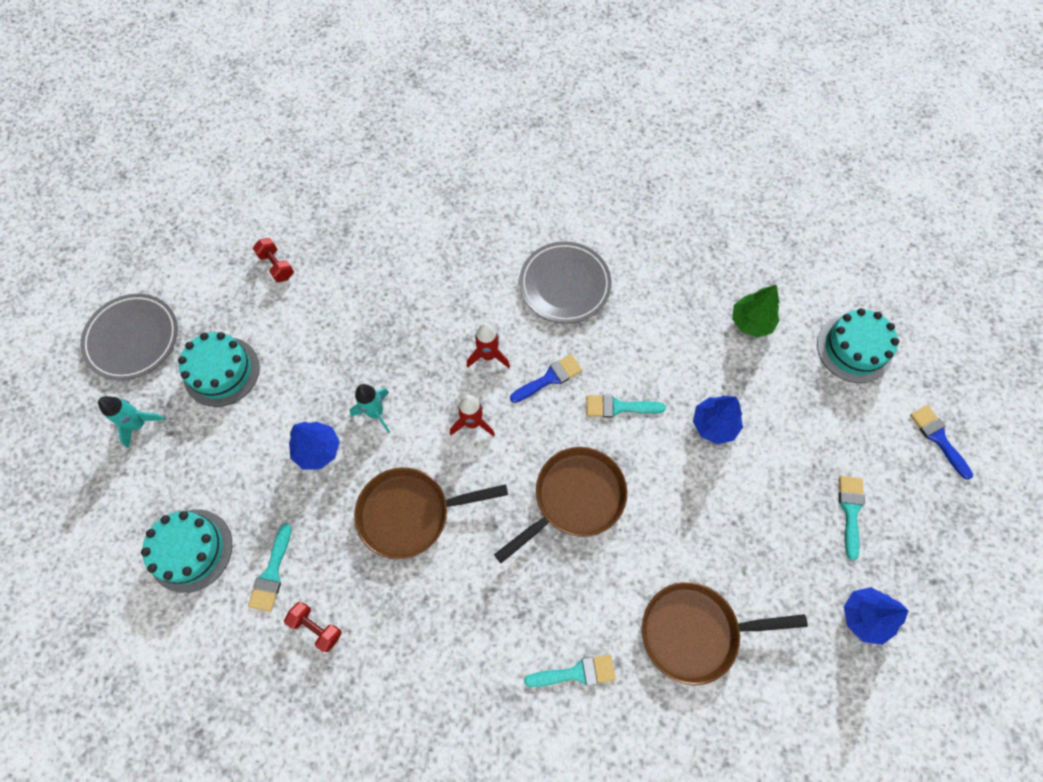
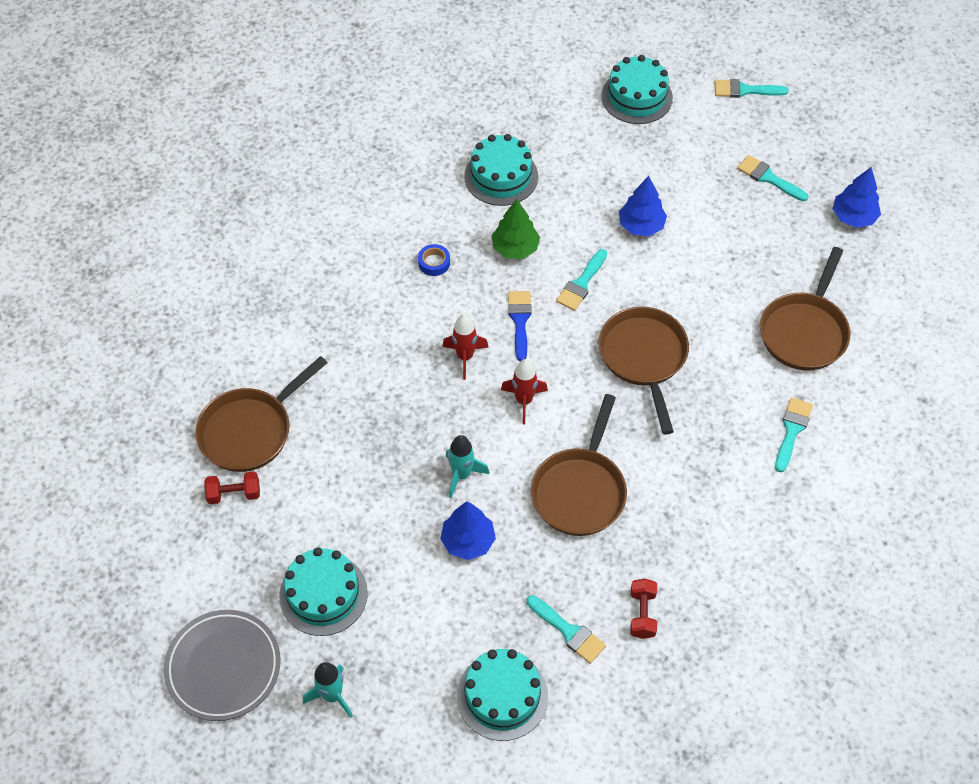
camera: 60 degrees left, 10 degrees down
(316, 627) = (642, 614): red dumbbell -> red dumbbell turned 60 degrees counterclockwise
(335, 246) = (250, 430): none -> brown pan
(564, 284) = (434, 263): grey plate -> blue tape
(685, 287) = (501, 176): none -> turquoise cake
(751, 322) = (566, 149): green tree -> green tree (515, 248)
(938, 438) = (744, 90): blue brush -> turquoise brush

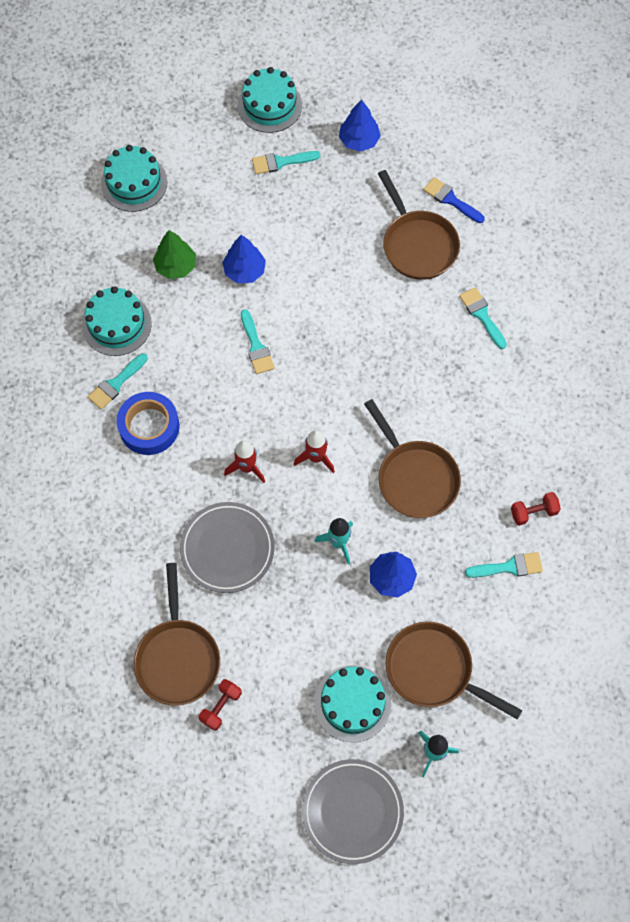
camera: 50 degrees left, 10 degrees up
(379, 396) = (227, 549): none -> grey plate
(434, 263) = (149, 427): blue tape -> blue tape, size x2.03
(502, 696) = (520, 644): turquoise cake -> turquoise cake (269, 105)
(515, 248) = (187, 364): green tree -> green tree (176, 266)
(520, 320) = (250, 409): blue brush -> blue brush (450, 199)
(642, 614) = (533, 512): red dumbbell -> red dumbbell turned 60 degrees counterclockwise
(644, 358) = (350, 356): brown pan -> brown pan (433, 670)
(744, 90) = (195, 113): turquoise brush -> turquoise brush (116, 384)

